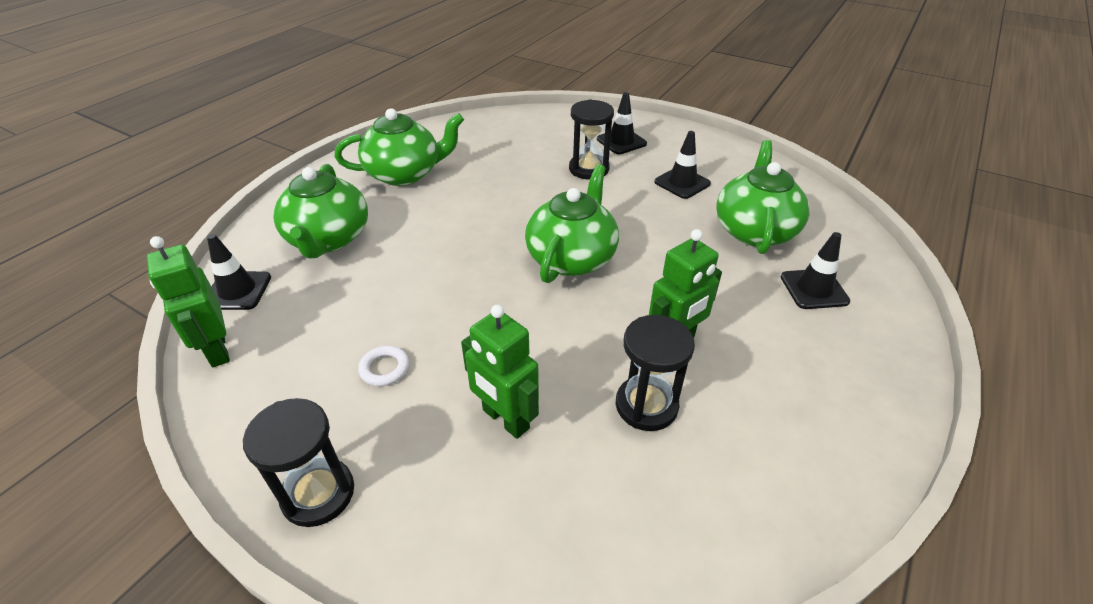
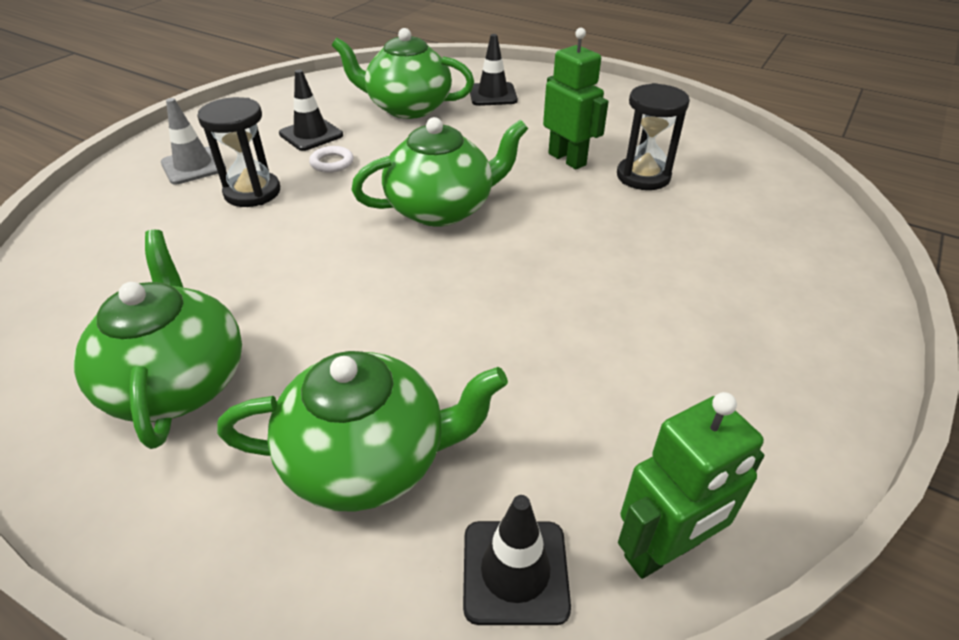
camera: 90 degrees left, 0 degrees up
(318, 494) = (828, 368): black hourglass -> none
(384, 368) = (647, 341): white ring -> white ring (332, 163)
(505, 419) = (686, 249): green robot -> none
(572, 257) = (442, 208): green teapot -> green teapot turned 135 degrees clockwise
(621, 141) = (193, 166): black traffic cone -> grey traffic cone

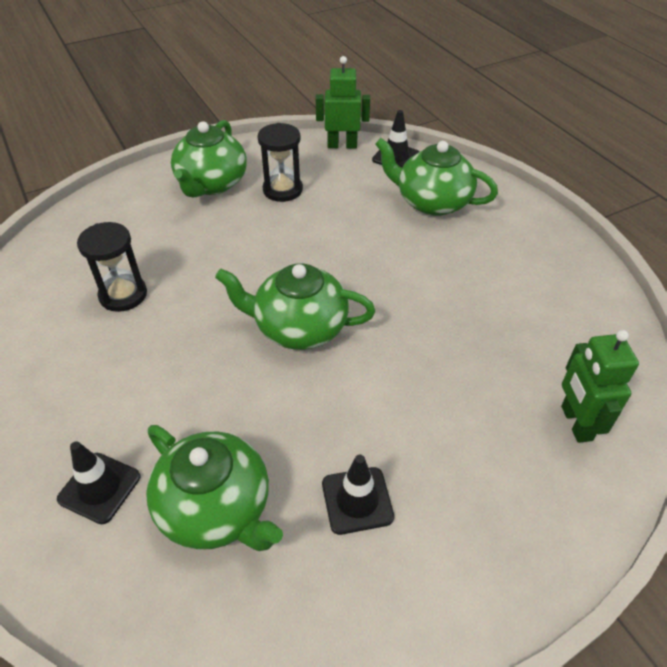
camera: 150 degrees left, 5 degrees up
(178, 381) = (518, 266): green teapot -> green teapot (211, 184)
(193, 166) = (502, 495): grey traffic cone -> none
(252, 192) = (447, 418): black hourglass -> black hourglass (282, 190)
(332, 163) = (357, 431): white ring -> none
(567, 159) = (152, 339): green robot -> green robot (575, 423)

